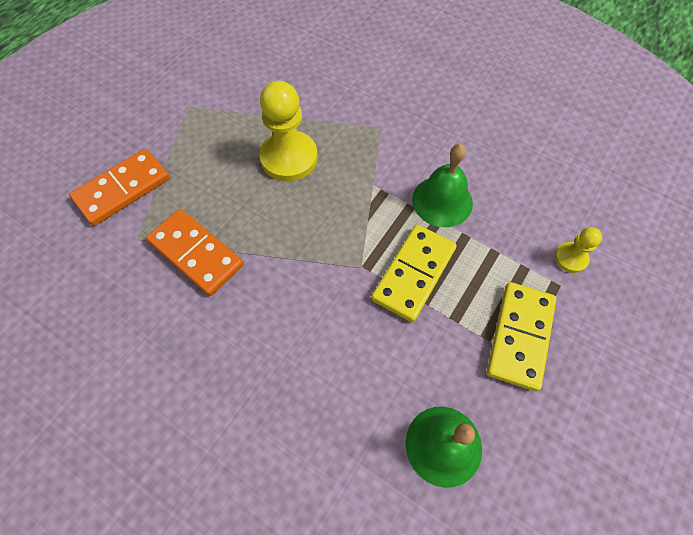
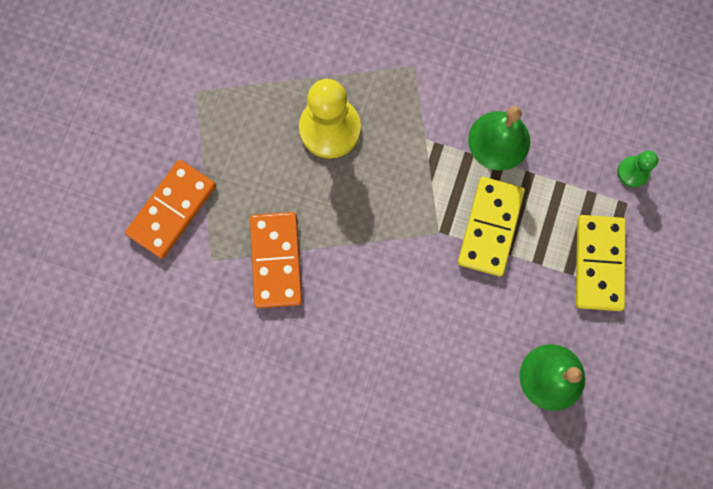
camera: 15 degrees left, 15 degrees up
(196, 253) = (276, 260): orange domino -> orange domino turned 60 degrees clockwise
(571, 258) = (633, 172): yellow pawn -> green pawn

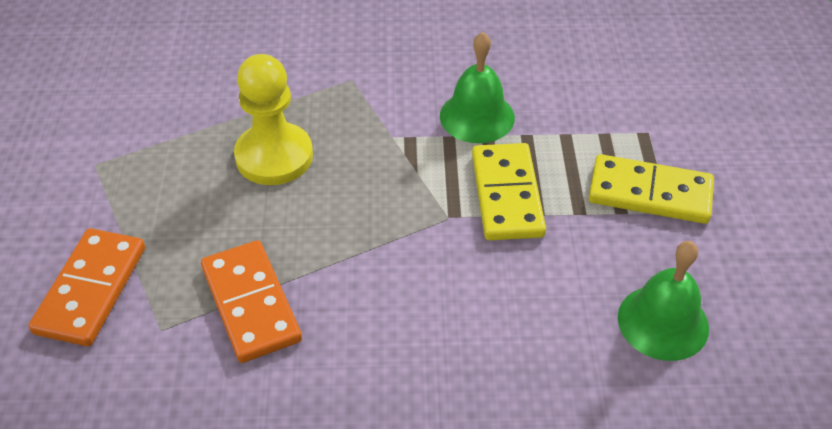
camera: 20 degrees left, 30 degrees down
(598, 263) = (649, 193): yellow domino -> yellow domino turned 60 degrees counterclockwise
(633, 172) = (637, 105): green pawn -> none

